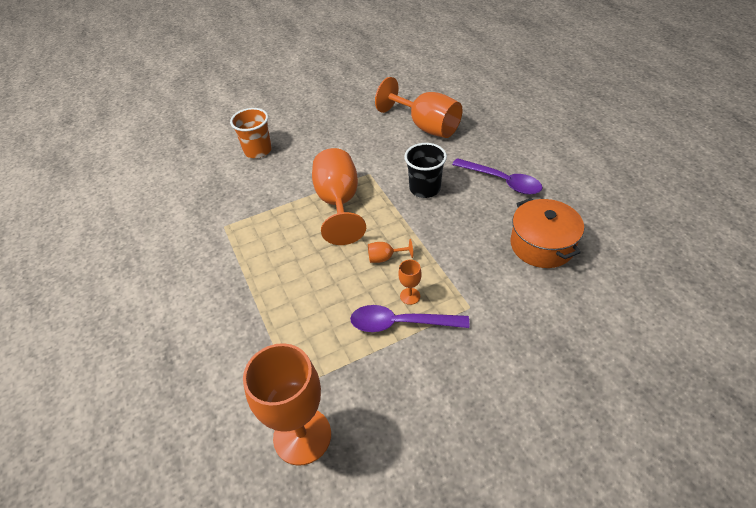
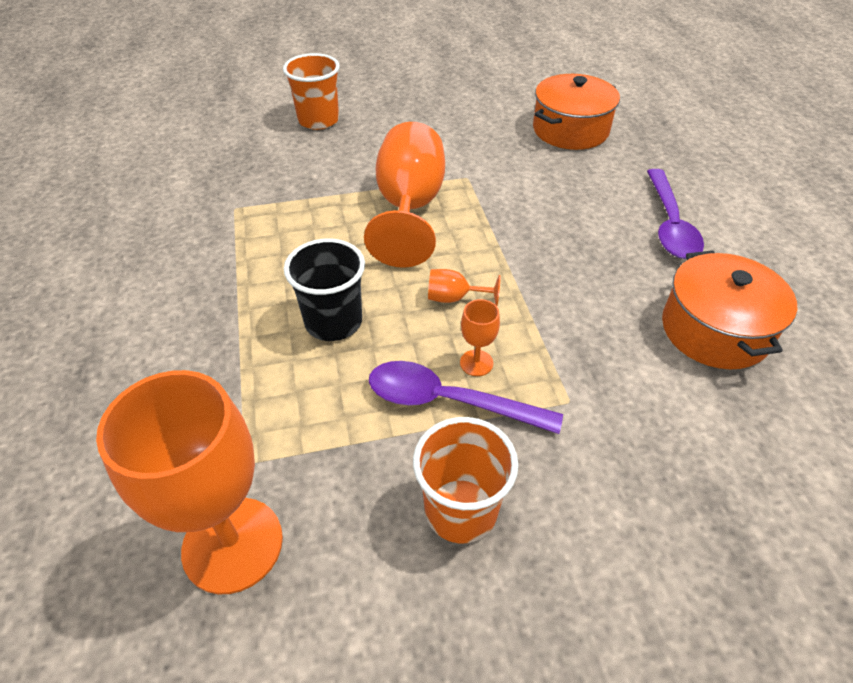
camera: 10 degrees right, 0 degrees up
(424, 188) = (545, 212): black cup -> black cup (333, 322)
(425, 385) = (461, 510): none -> orange cup
(426, 126) = (570, 130): orange goblet -> orange pot
(502, 181) = (670, 224): purple spoon -> purple spoon turned 45 degrees clockwise

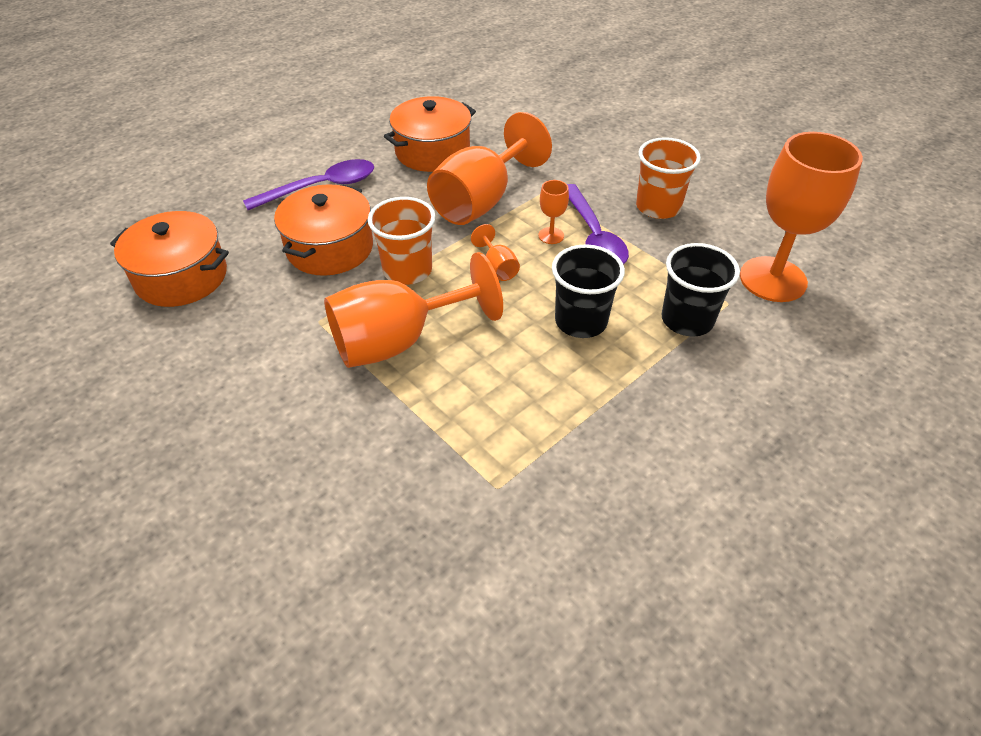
camera: 120 degrees left, 0 degrees up
(260, 405) = (687, 320): none -> black cup
(318, 120) = (254, 519): orange cup -> orange cup (407, 270)
(560, 205) = (330, 248): none -> orange pot
(580, 332) = (481, 201): none -> orange goblet

